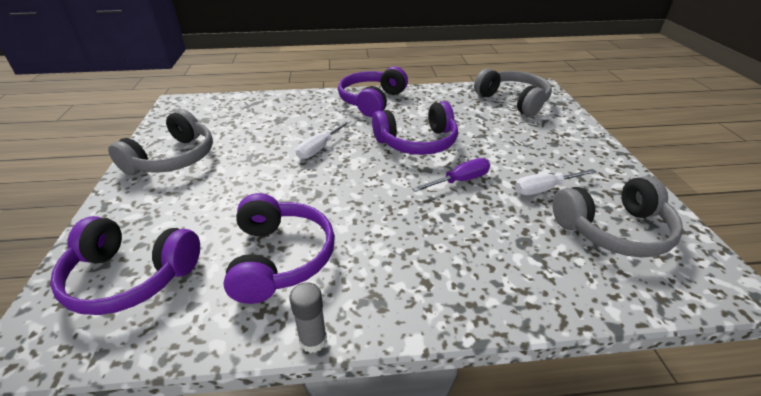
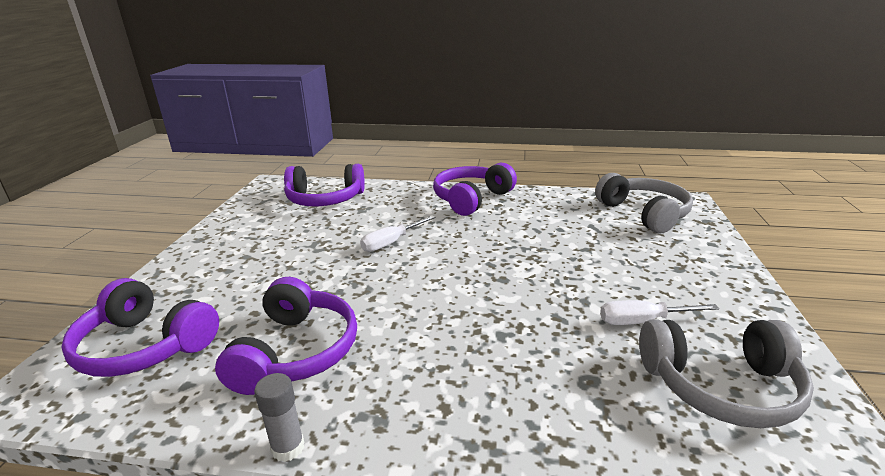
camera: 15 degrees right, 10 degrees down
(173, 158) = (241, 236): grey headphones -> none
(417, 142) = (504, 248): purple headphones -> purple headphones (325, 199)
(460, 181) = (537, 297): purple screwdriver -> none

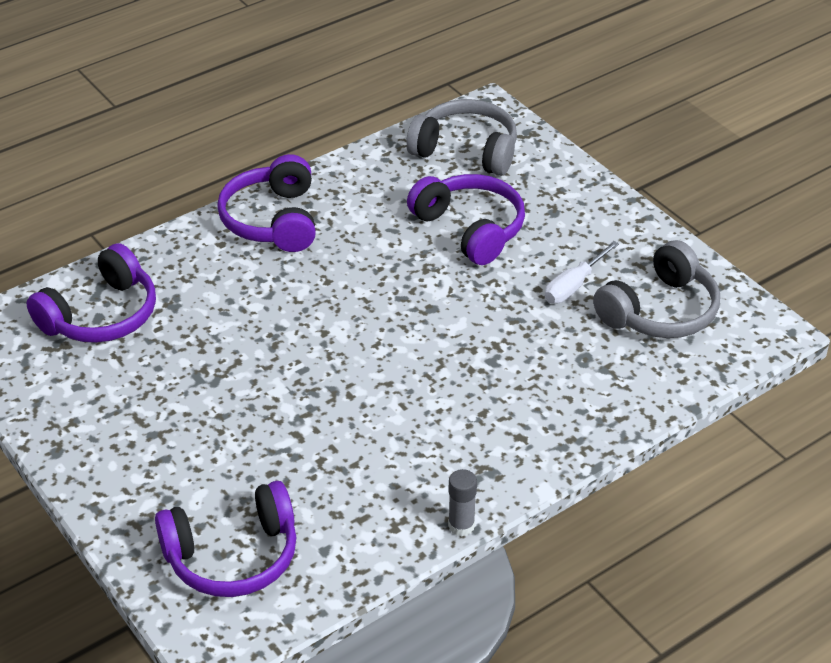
camera: 45 degrees left, 15 degrees up
(296, 351) = (363, 474): purple headphones -> purple headphones (470, 229)
(391, 242) = (275, 328): white screwdriver -> none

